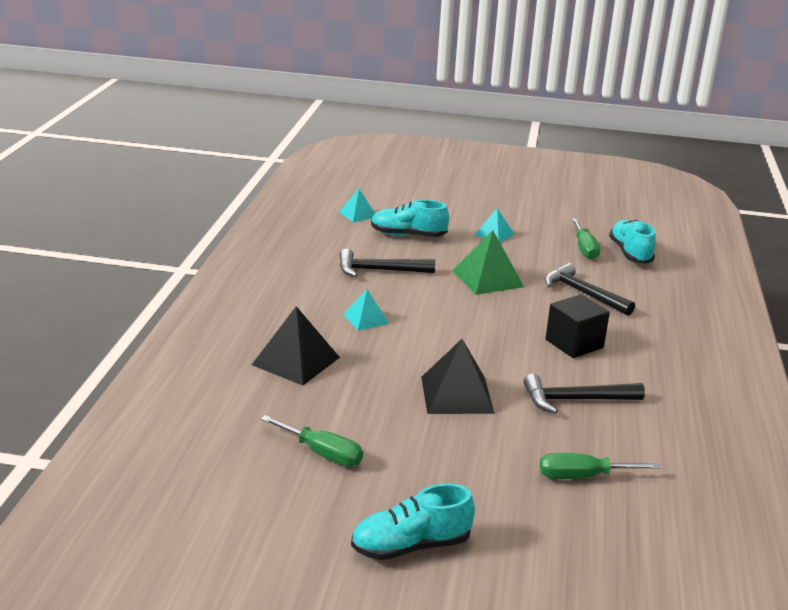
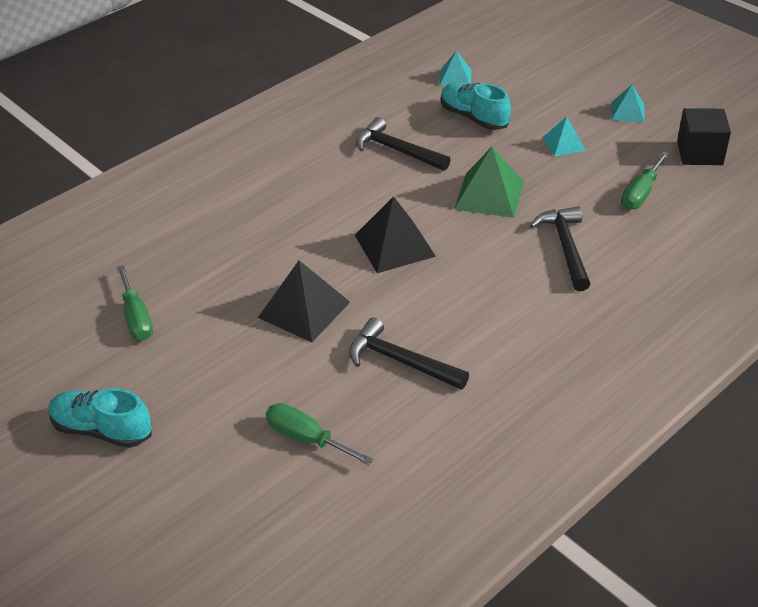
camera: 40 degrees right, 15 degrees up
(296, 361) = (217, 221): black pyramid -> black pyramid (395, 245)
(366, 319) = (322, 200): turquoise pyramid -> turquoise pyramid (627, 112)
(574, 343) = (479, 301): black cube -> black cube (699, 153)
(630, 253) = (687, 216): turquoise shoe -> none

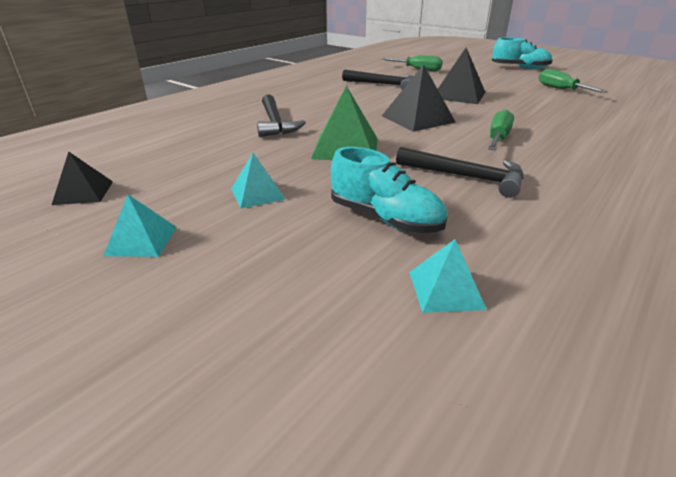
camera: 170 degrees right, 10 degrees down
(640, 193) = (187, 155): green screwdriver -> green screwdriver (498, 138)
(699, 153) = (83, 192): black cube -> black pyramid

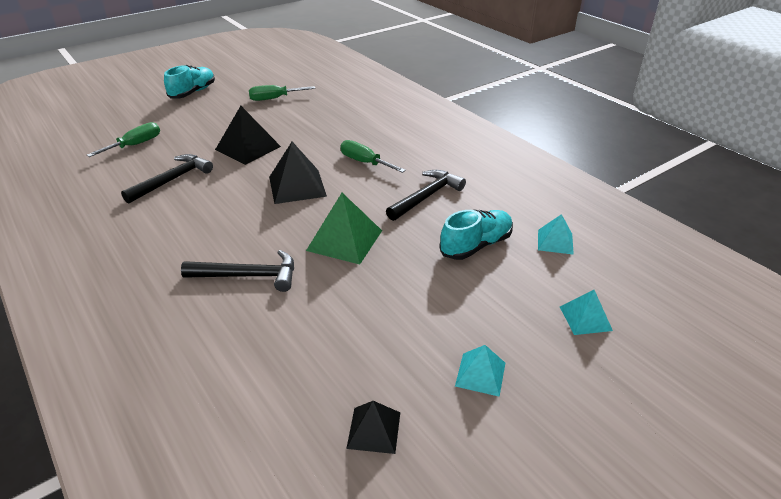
camera: 75 degrees left, 5 degrees up
(257, 194) = (418, 303): turquoise pyramid -> turquoise pyramid (585, 318)

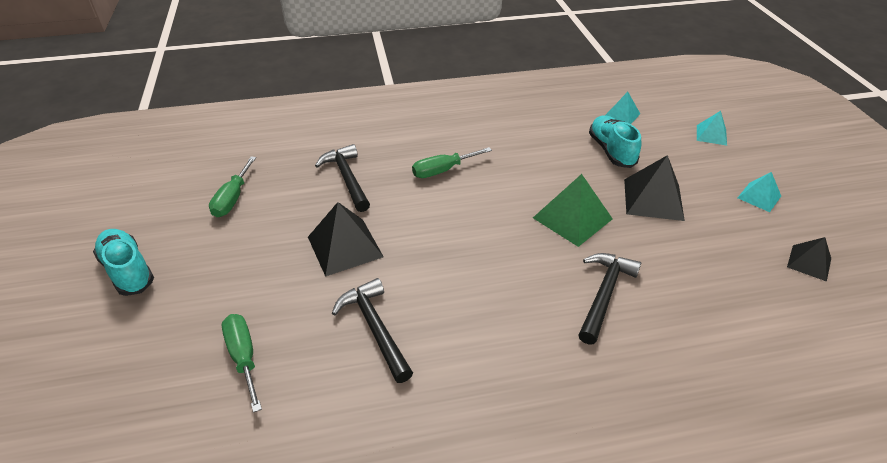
camera: 65 degrees left, 5 degrees up
(297, 186) = (459, 226): black pyramid -> black pyramid (653, 199)
(426, 196) = (527, 153): black hammer -> black hammer (347, 178)

